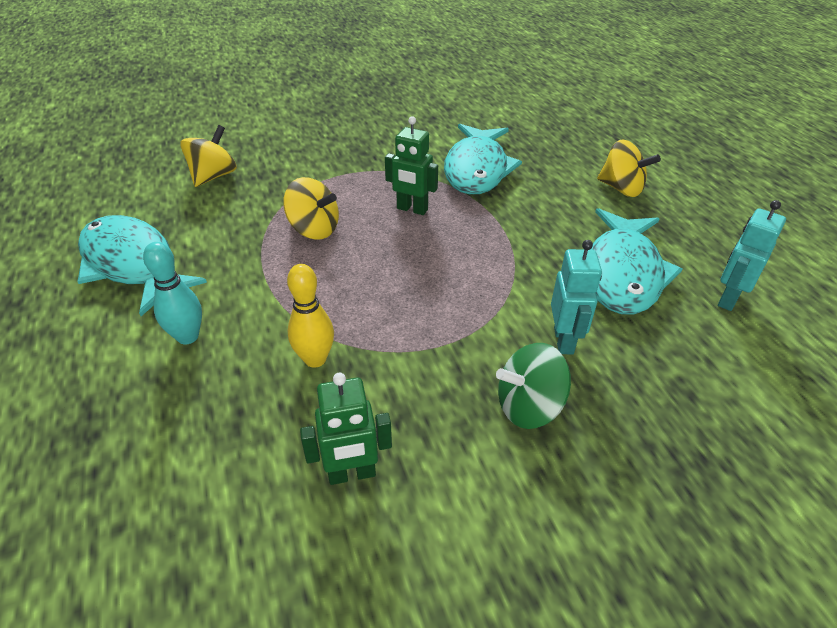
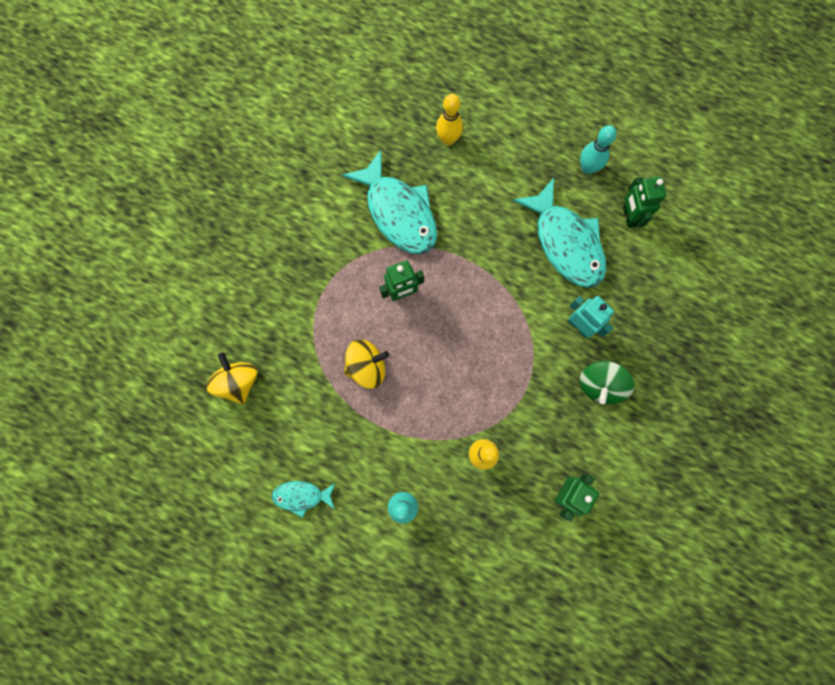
camera: 45 degrees left, 35 degrees up
(132, 264) = (301, 496): turquoise fish -> turquoise fish, size x0.50
(578, 158) = (448, 139): none -> yellow bowling pin
(621, 189) = (502, 154): yellow spinning top -> none
(710, 241) = (587, 168): none -> turquoise bowling pin
(728, 299) = (629, 216): turquoise robot -> green robot

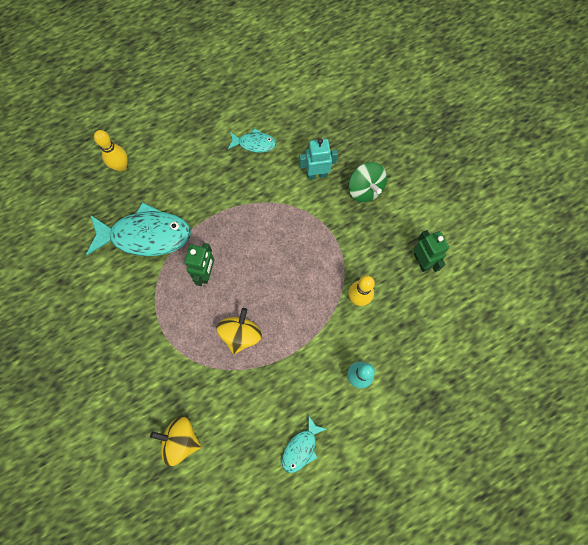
camera: 55 degrees left, 5 degrees down
(565, 242) = (254, 143): turquoise fish -> turquoise fish, size x0.50
(587, 168) = (215, 95): turquoise bowling pin -> none
(629, 216) = (267, 94): green robot -> none

